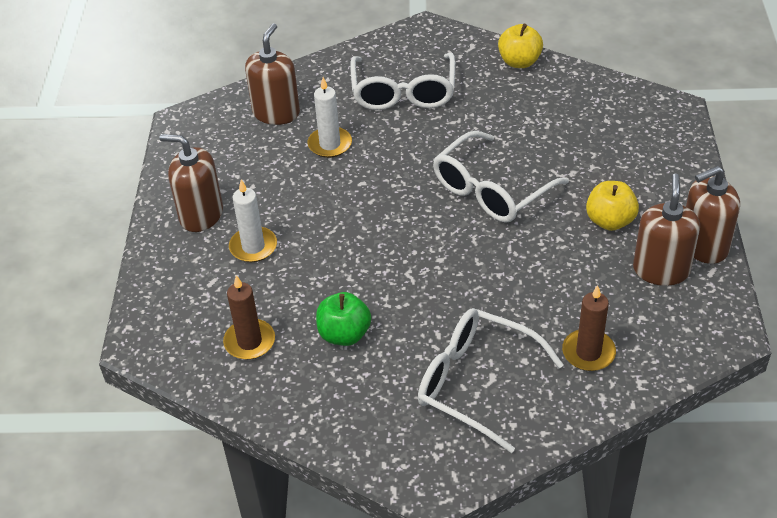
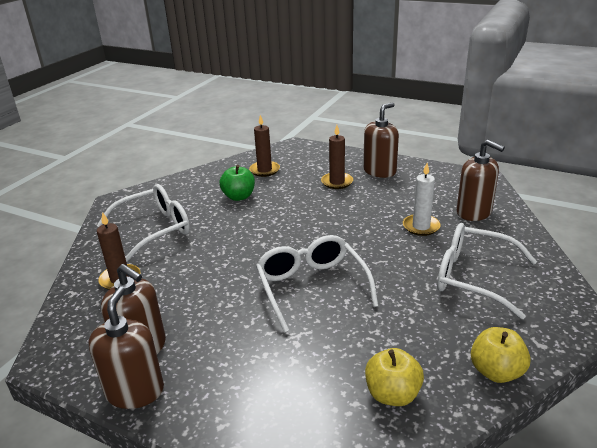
camera: 115 degrees right, 15 degrees down
(253, 247) = (337, 182): white candle -> brown candle
(610, 221) = (220, 341): yellow apple -> yellow apple (392, 394)

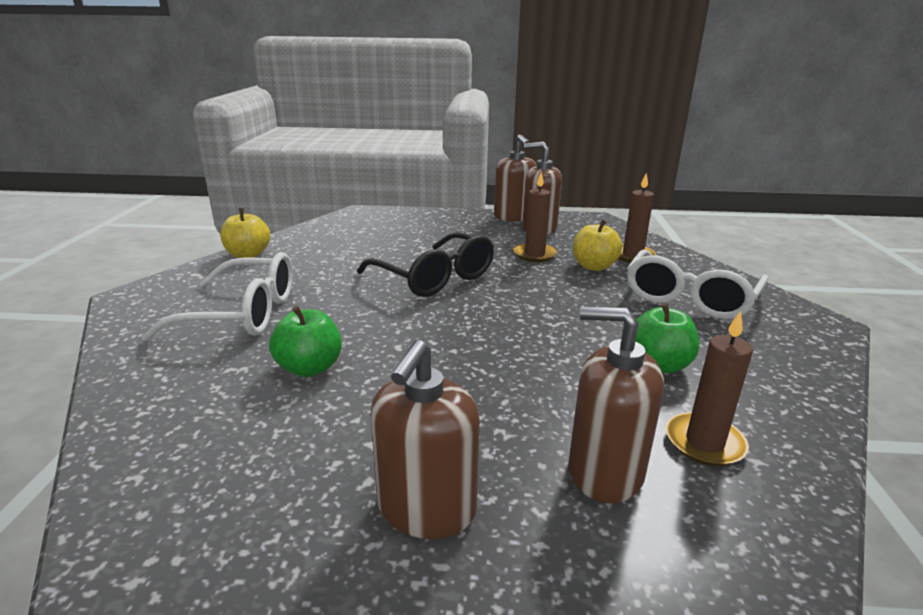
camera: 155 degrees right, 5 degrees down
(312, 287) = (434, 277): white glasses -> black glasses
(337, 182) = (511, 440): brown candle -> brown candle (534, 255)
(392, 394) = (334, 236): yellow apple -> yellow apple (594, 266)
(421, 226) = (310, 368): white candle -> green apple
(474, 212) = (199, 417): brown soap dispenser -> brown soap dispenser (605, 471)

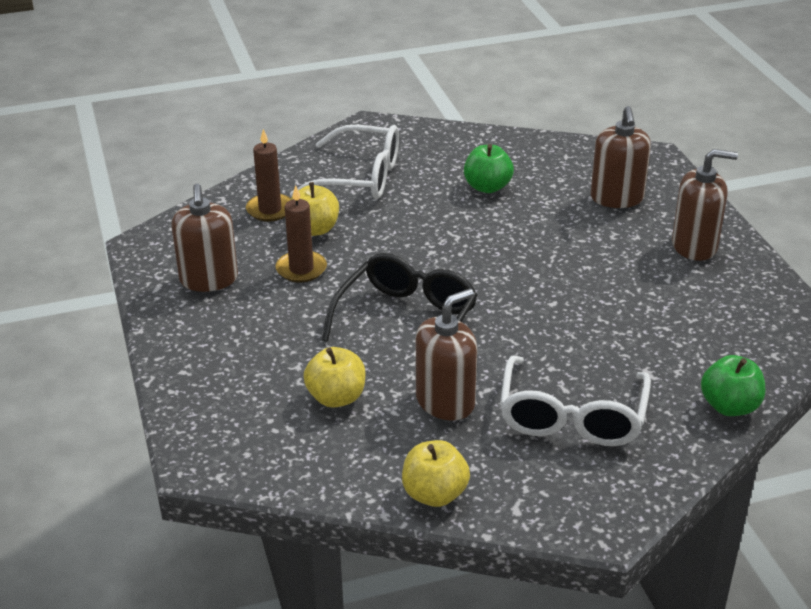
camera: 110 degrees left, 10 degrees up
(242, 313) = (572, 416): white glasses -> white glasses turned 150 degrees counterclockwise
(310, 368) = (617, 335): green apple -> green apple (729, 406)
(372, 244) = (336, 397): none -> yellow apple
(514, 217) = (165, 307): brown soap dispenser -> brown soap dispenser (445, 401)
(704, 442) = (564, 170): brown candle -> none

